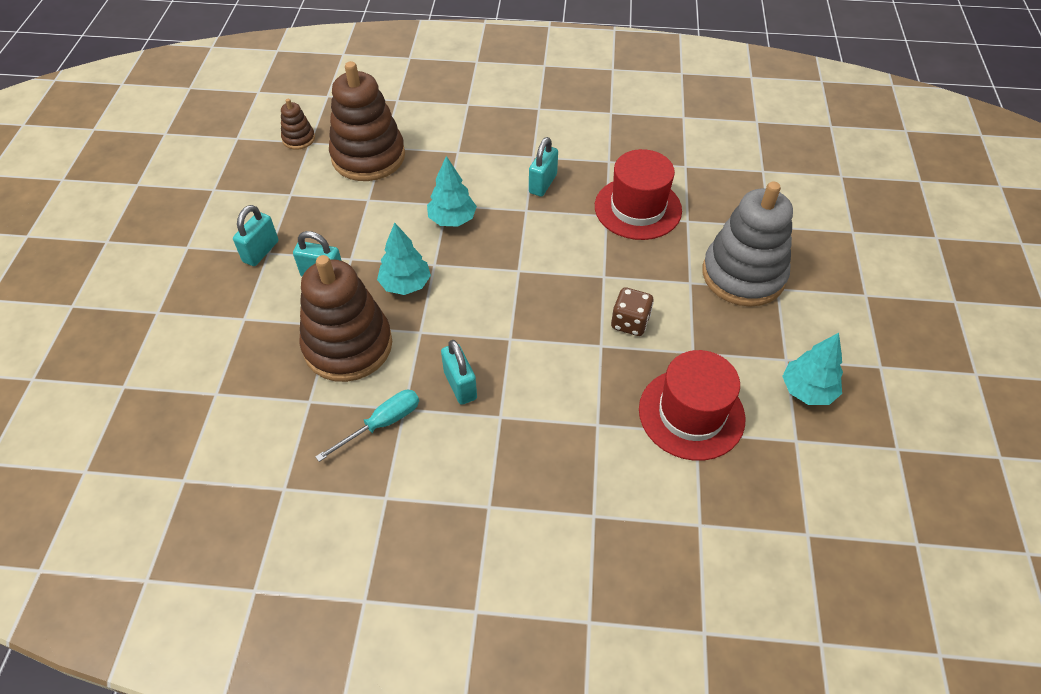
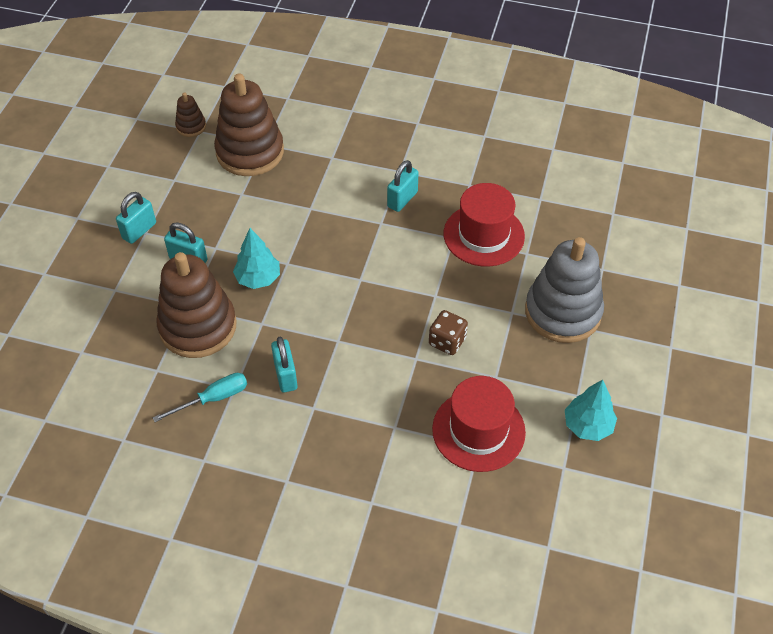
camera: 10 degrees right, 0 degrees up
(452, 219) = (312, 223): turquoise tree -> none

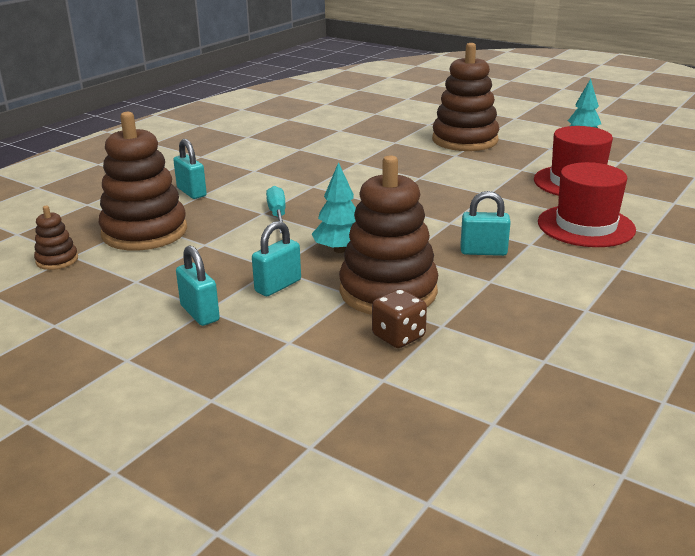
camera: 70 degrees left, 25 degrees down
(213, 399) = (500, 294): turquoise screwdriver -> turquoise screwdriver (278, 215)
(402, 199) = (291, 174): turquoise padlock -> turquoise padlock (191, 192)
(447, 341) = (474, 180): brown dice -> brown dice (398, 336)
(484, 235) = (362, 152): red hat -> red hat (586, 226)
(562, 312) = (465, 140): grey stacking toy -> brown stacking toy

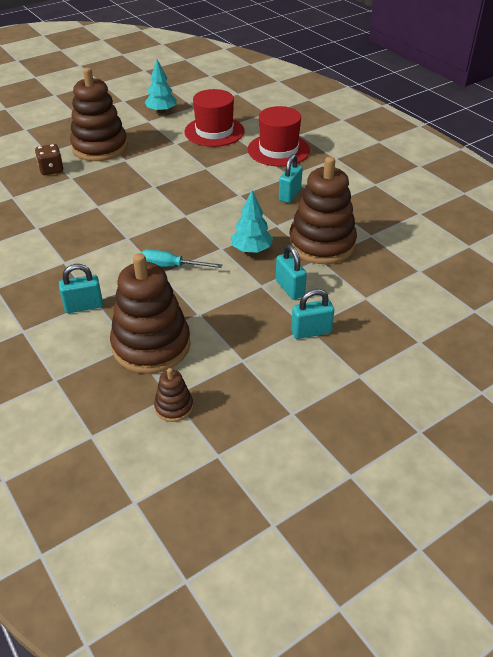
camera: 70 degrees left, 15 degrees up
(398, 336) = (377, 254): brown dice -> brown dice (51, 170)

